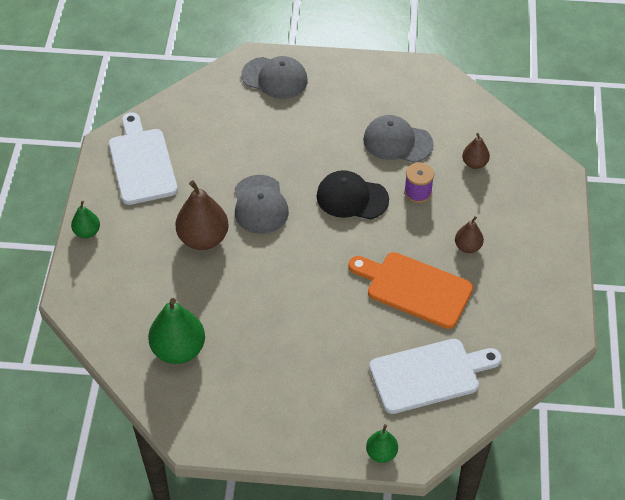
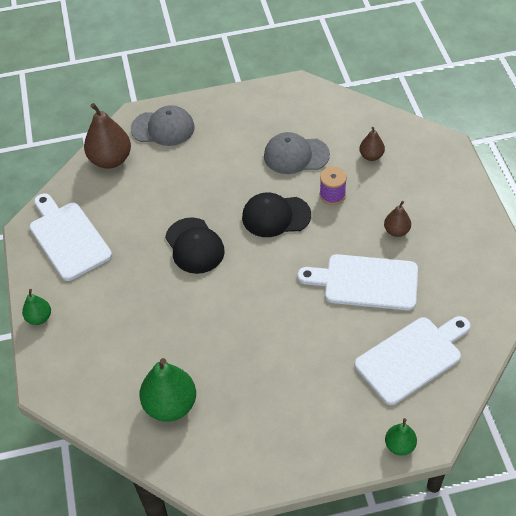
camera: 15 degrees left, 0 degrees up
(203, 238) = (153, 292): brown pear -> brown pear (110, 160)
(260, 205) = (194, 246): grey cap -> black cap
(415, 288) = (365, 282): orange cutting board -> white cutting board

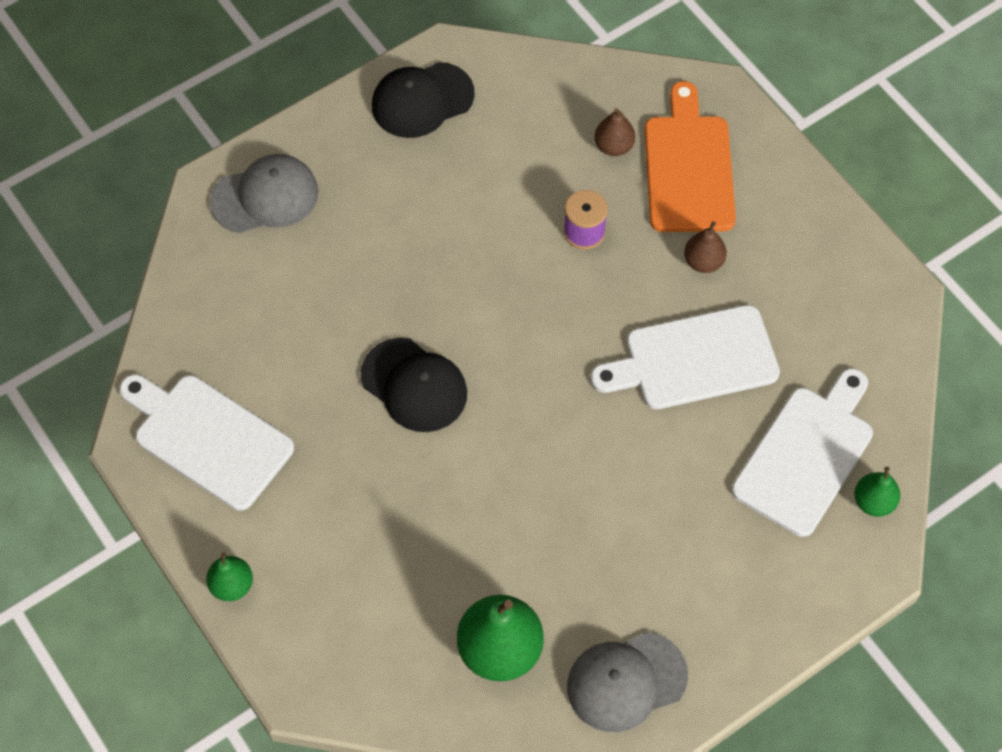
camera: 25 degrees left, 10 degrees up
(110, 160) = (207, 280): brown pear -> none
(276, 216) = (515, 295): black cap -> black cap (422, 100)
(296, 155) = (499, 180): grey cap -> grey cap (626, 681)
(399, 445) = (843, 591): green pear -> green pear (873, 502)
(411, 179) = (689, 168): none -> orange cutting board

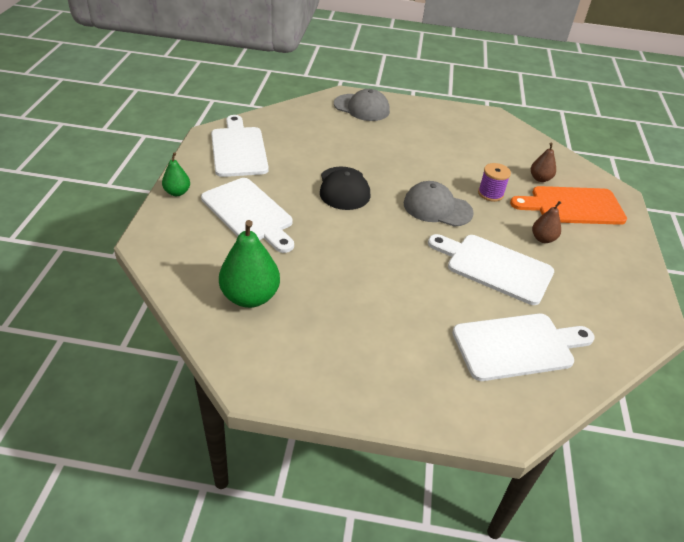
camera: 40 degrees right, 20 degrees down
(356, 534) = (249, 213): none -> white cutting board
(422, 100) = (464, 120): black cap -> none
(626, 681) = (292, 359): grey cap -> grey cap (437, 208)
(689, 168) = (572, 206): orange cutting board -> orange cutting board turned 135 degrees counterclockwise
(873, 502) = (539, 397): green pear -> none

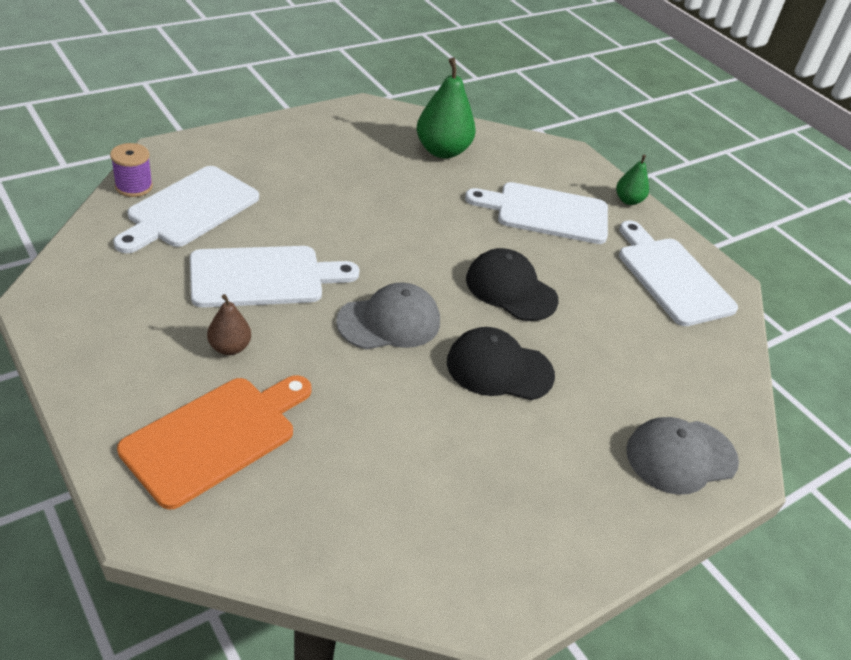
camera: 135 degrees right, 0 degrees up
(238, 149) = (672, 277): white cutting board -> white cutting board turned 150 degrees counterclockwise
(401, 164) = (499, 368): none -> black cap
(490, 194) = (346, 387): purple spool -> purple spool (134, 186)
(540, 178) = (297, 469): brown pear -> none

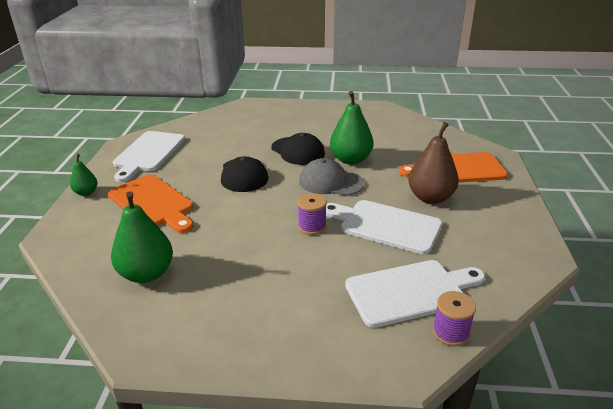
camera: 135 degrees left, 10 degrees down
(229, 347) = (430, 198): brown pear -> brown pear, size x1.84
(348, 245) = (312, 226): none -> purple spool
(404, 383) = (350, 159): none -> green pear
(546, 212) = (152, 203): white cutting board -> orange cutting board
(681, 456) = (263, 112): grey cap -> none

